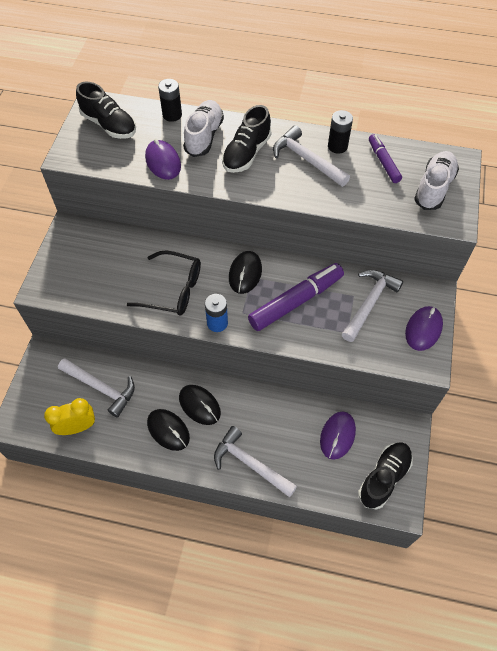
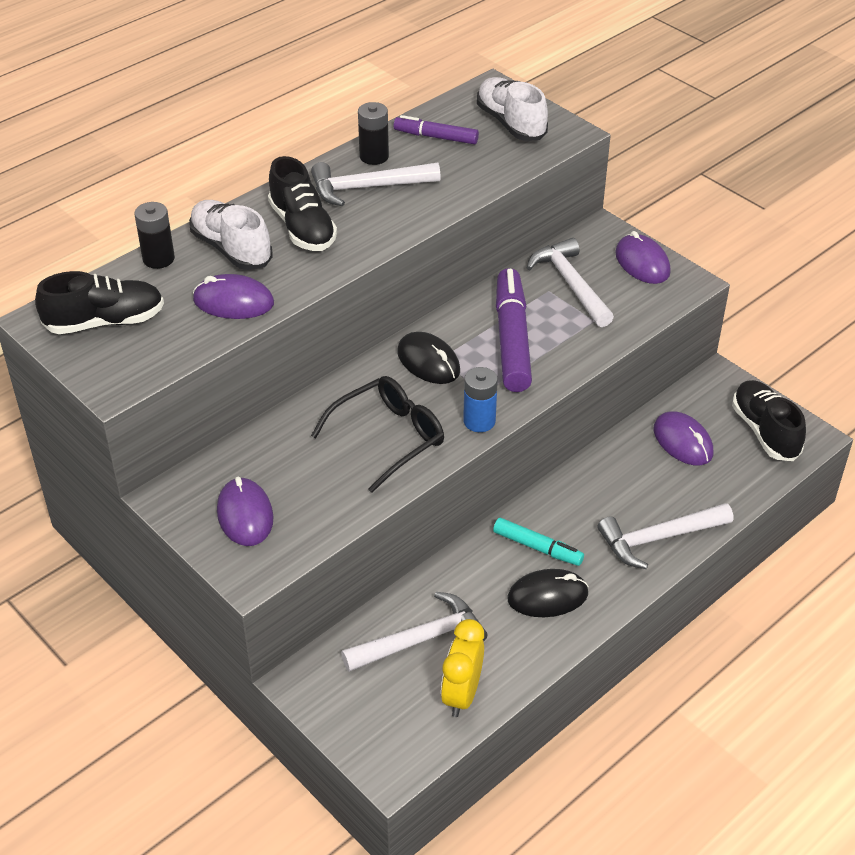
camera: 55 degrees left, 15 degrees down
(77, 264) = (245, 515): none -> purple mouse
(199, 405) = (537, 547): black mouse -> turquoise marker

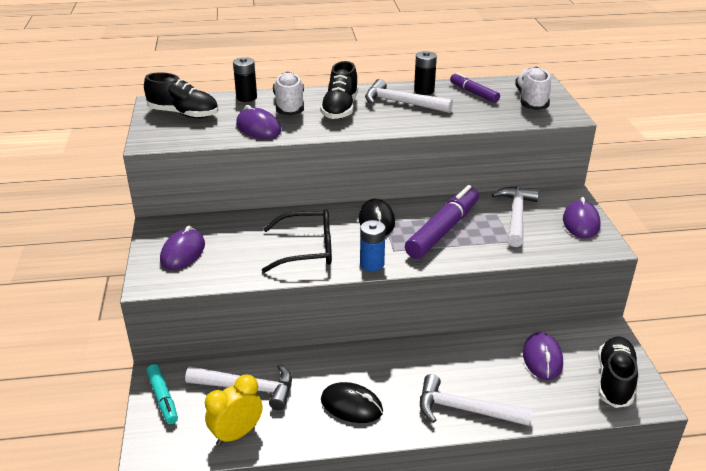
camera: 35 degrees right, 10 degrees down
(537, 547) = (375, 373): turquoise marker -> turquoise marker (163, 398)

